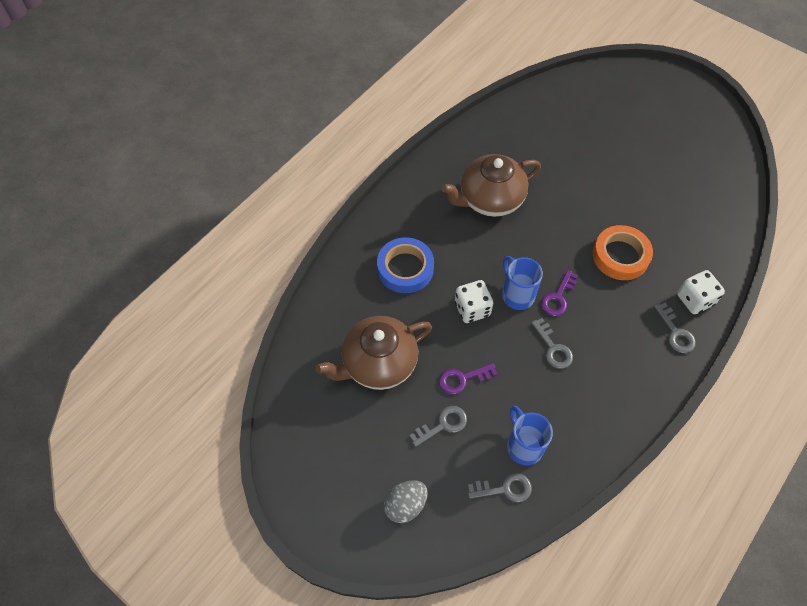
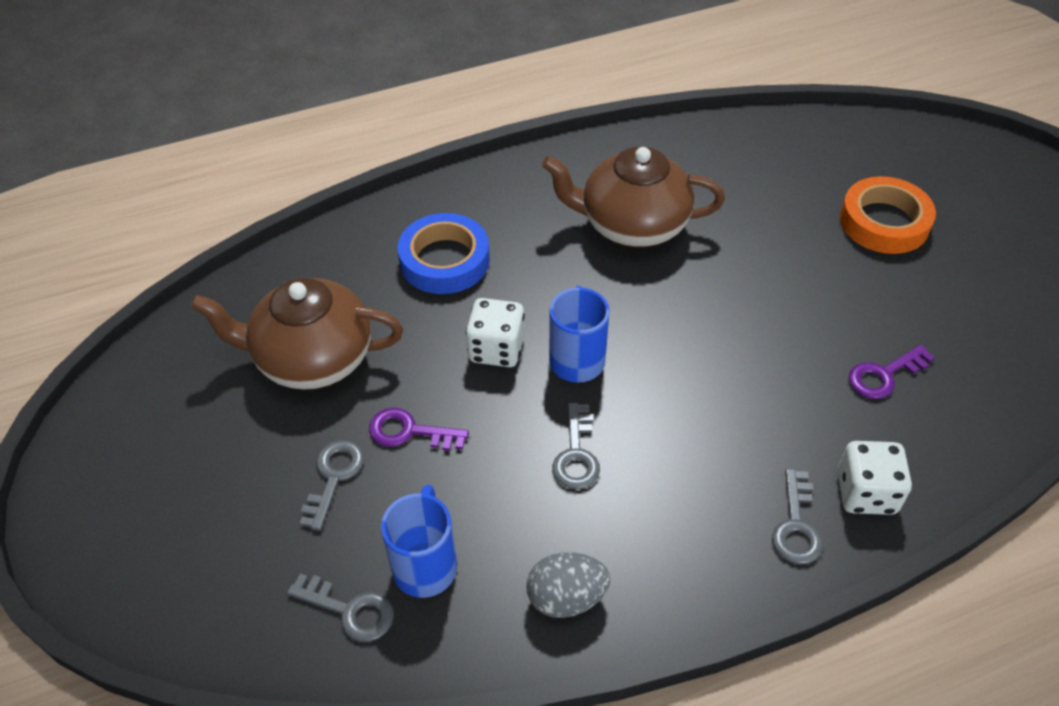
camera: 30 degrees right, 10 degrees down
(405, 505) = (195, 556): grey egg -> grey egg (566, 598)
(443, 425) = (333, 477): grey key -> grey key turned 75 degrees counterclockwise
(558, 297) = (637, 390): purple key -> purple key (884, 375)
(620, 256) = (781, 377): orange tape -> orange tape (884, 222)

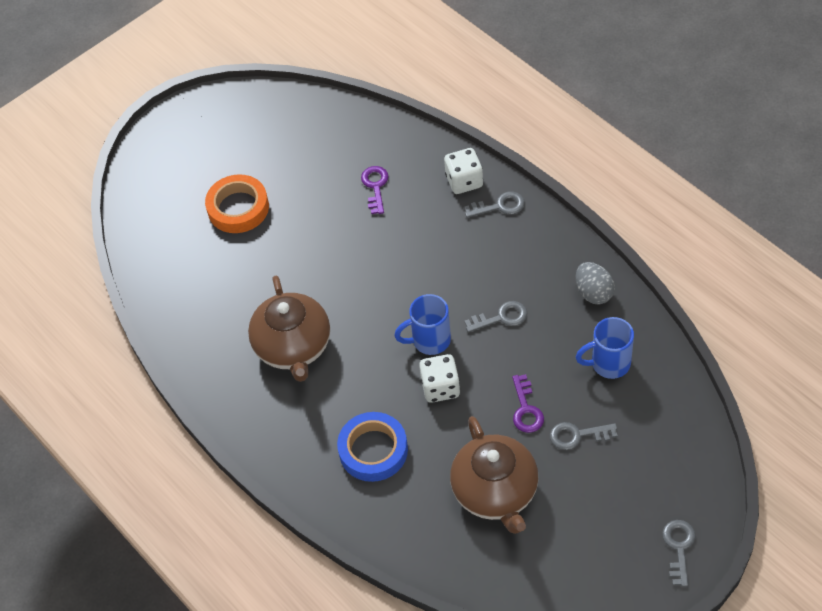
camera: 105 degrees left, 5 degrees up
(350, 610) = (653, 388): grey key -> grey key (679, 547)
(884, 375) = (375, 187): purple key -> purple key turned 135 degrees counterclockwise

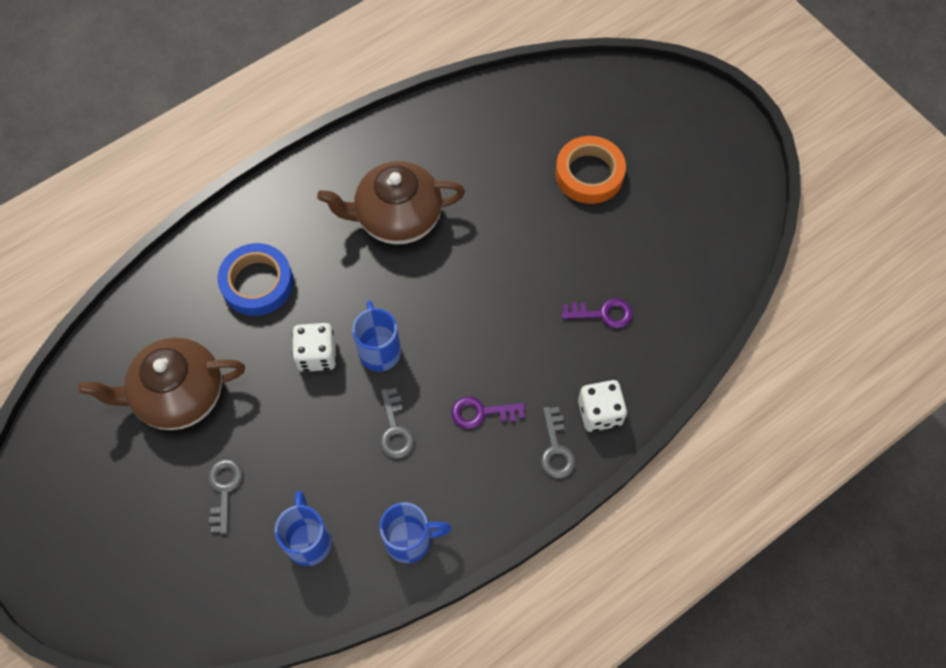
camera: 90 degrees right, 10 degrees up
(526, 409) = (270, 440): purple key -> purple key (481, 413)
(593, 293) = (410, 540): grey egg -> blue mug
(679, 547) = (62, 574): grey key -> none

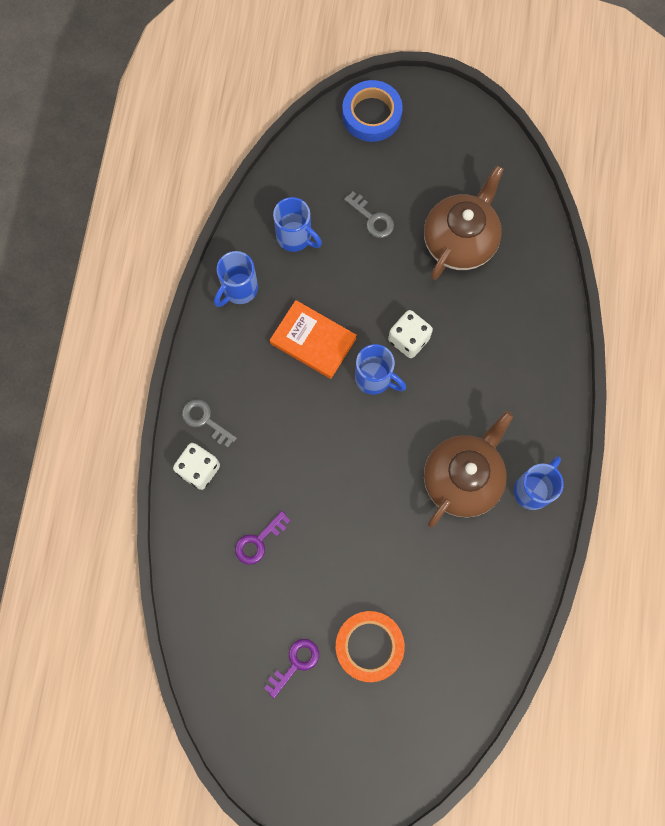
camera: 135 degrees right, 10 degrees up
(257, 283) = (497, 347): blue tape -> blue tape (371, 115)
(356, 165) = (533, 489): none -> blue mug
(395, 429) = (313, 341): grey key -> orange book
(481, 413) = (272, 400): purple key -> purple key (295, 663)

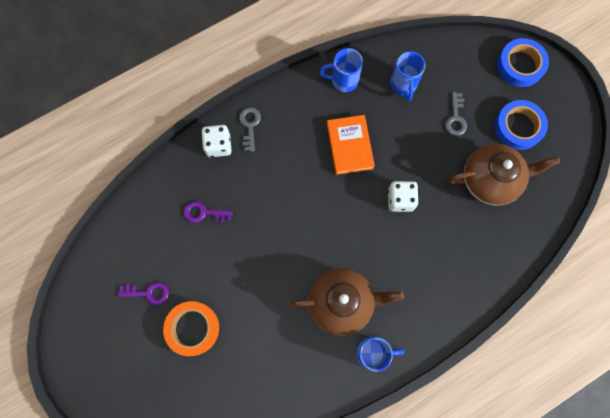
camera: 50 degrees right, 0 degrees up
(375, 378) = (358, 200): blue mug -> none
(430, 171) = (518, 127): none -> blue tape

